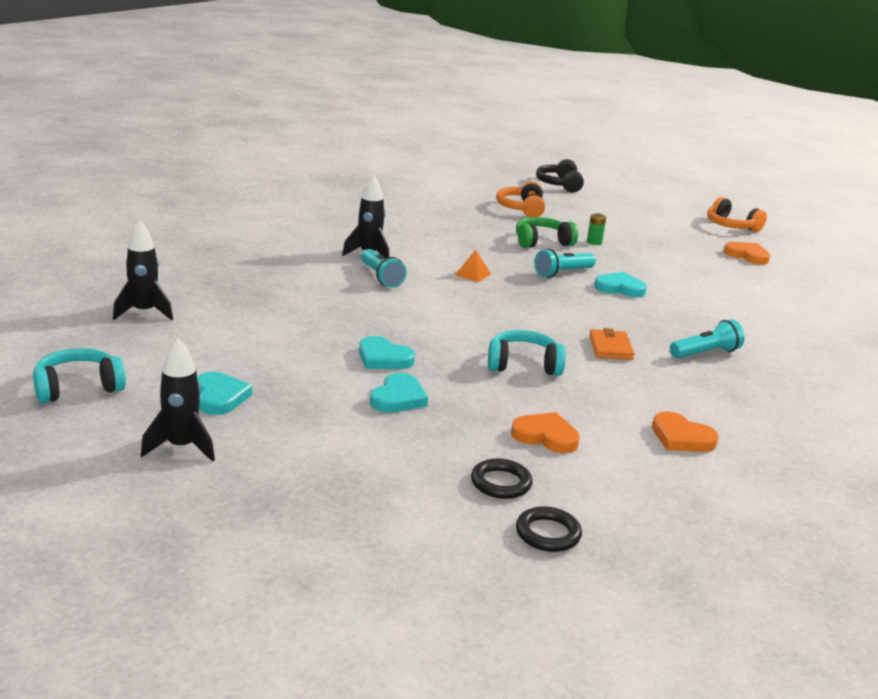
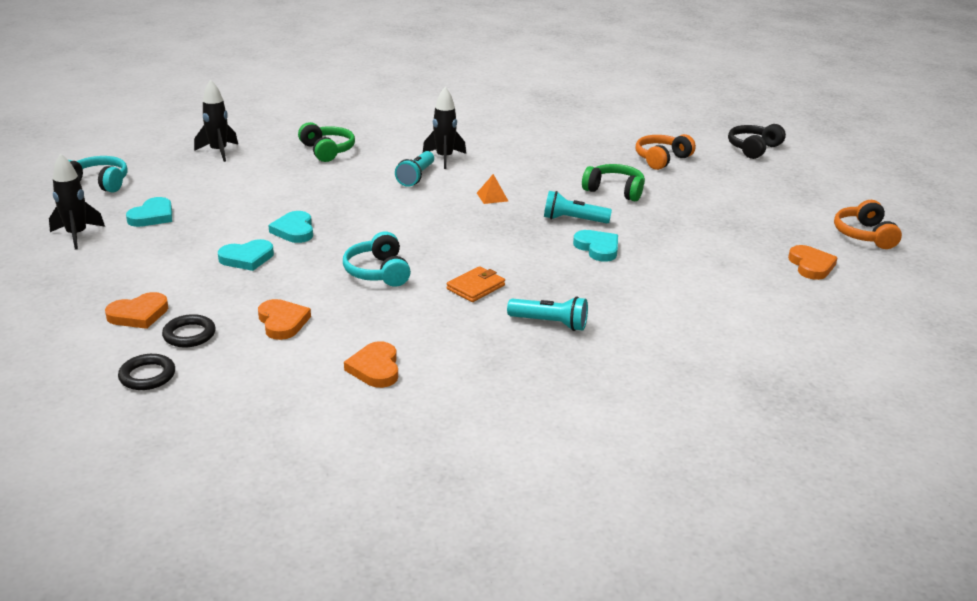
camera: 45 degrees right, 5 degrees up
(253, 278) = (327, 151): none -> green headphones
(419, 489) = (139, 314): none -> orange heart
(523, 365) = (378, 272): turquoise headphones -> turquoise headphones turned 150 degrees counterclockwise
(594, 242) = (666, 205): green battery -> none

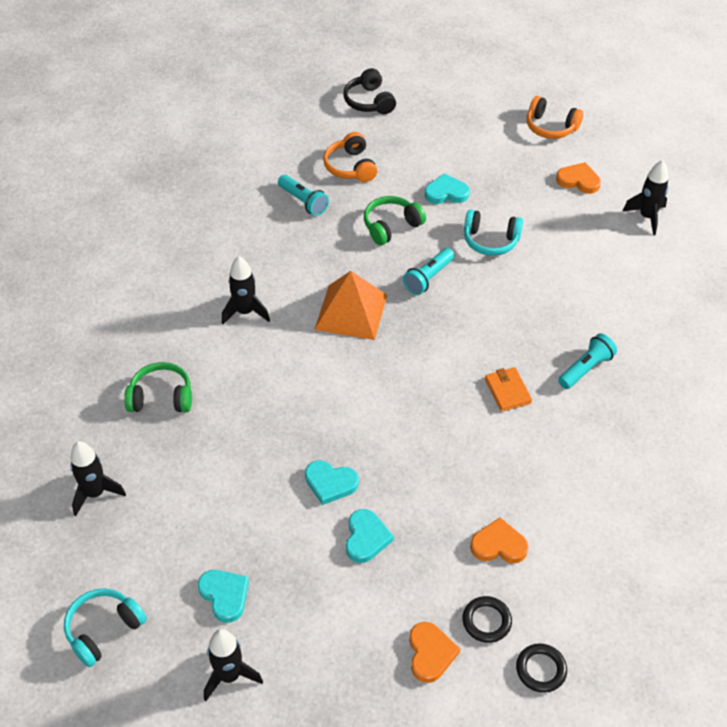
camera: 60 degrees left, 20 degrees up
(375, 368) = (600, 504): orange heart -> none
(378, 272) = (447, 447): turquoise headphones -> turquoise headphones (490, 240)
(416, 177) = (273, 349): turquoise flashlight -> turquoise flashlight (303, 201)
(492, 197) = (351, 312): orange pyramid -> orange pyramid, size x2.35
(597, 248) = (485, 286): turquoise heart -> turquoise heart (446, 193)
(817, 316) = (647, 217): none -> black rocket

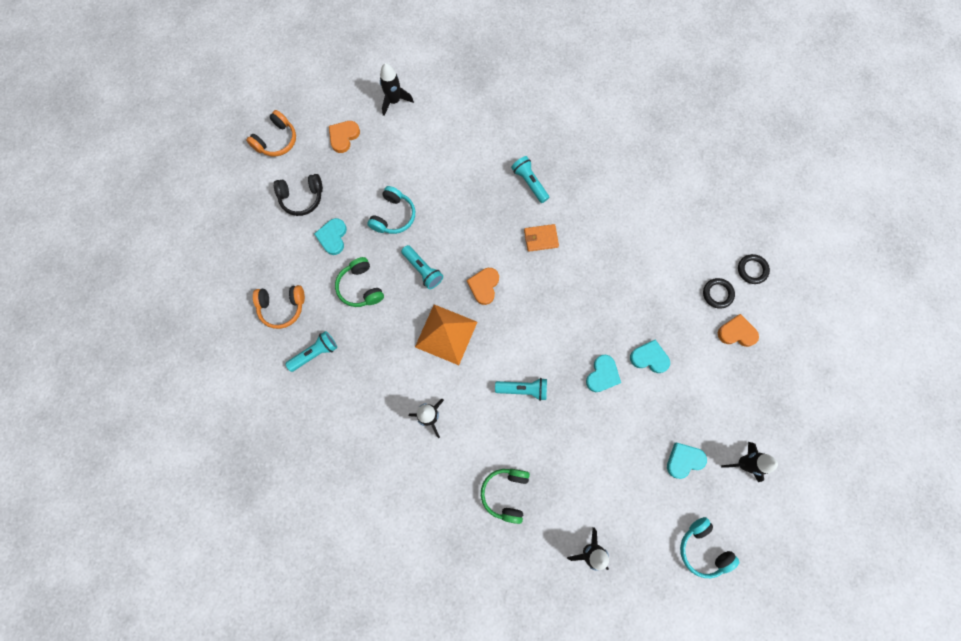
camera: 80 degrees left, 25 degrees up
(295, 398) = (523, 389): none -> turquoise flashlight
(369, 101) = (201, 277): black headphones -> black headphones (302, 197)
(498, 545) = (664, 274): orange heart -> orange heart (484, 286)

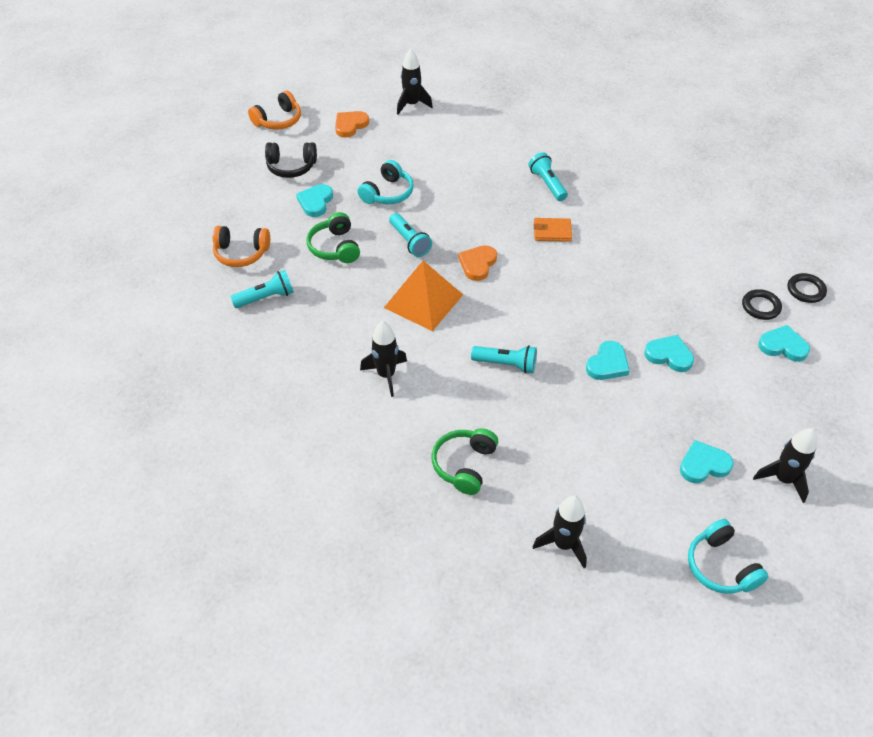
camera: 10 degrees right, 25 degrees down
(737, 332) = (783, 346): orange heart -> turquoise heart

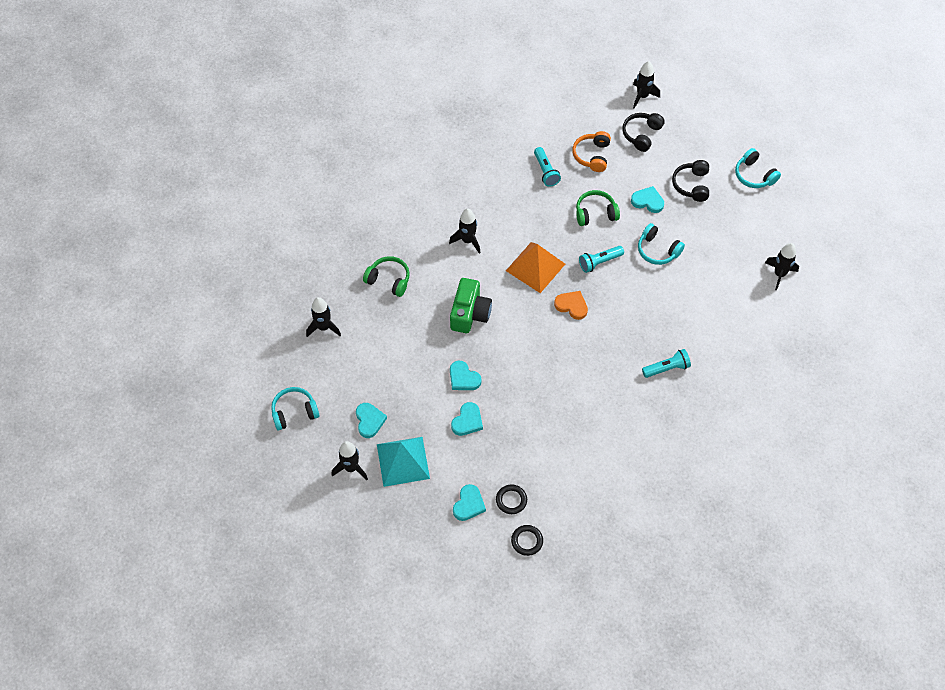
camera: 95 degrees right, 10 degrees up
(147, 209) = (642, 96): none -> black rocket
(210, 209) = (641, 134): none -> black headphones
(278, 120) = (754, 175): orange headphones -> turquoise headphones
(350, 125) = (748, 227): orange heart -> none
(506, 364) = (470, 313): turquoise flashlight -> green camera
(552, 232) = (606, 363): orange wallet -> none
(750, 420) = (403, 461): none -> turquoise pyramid

